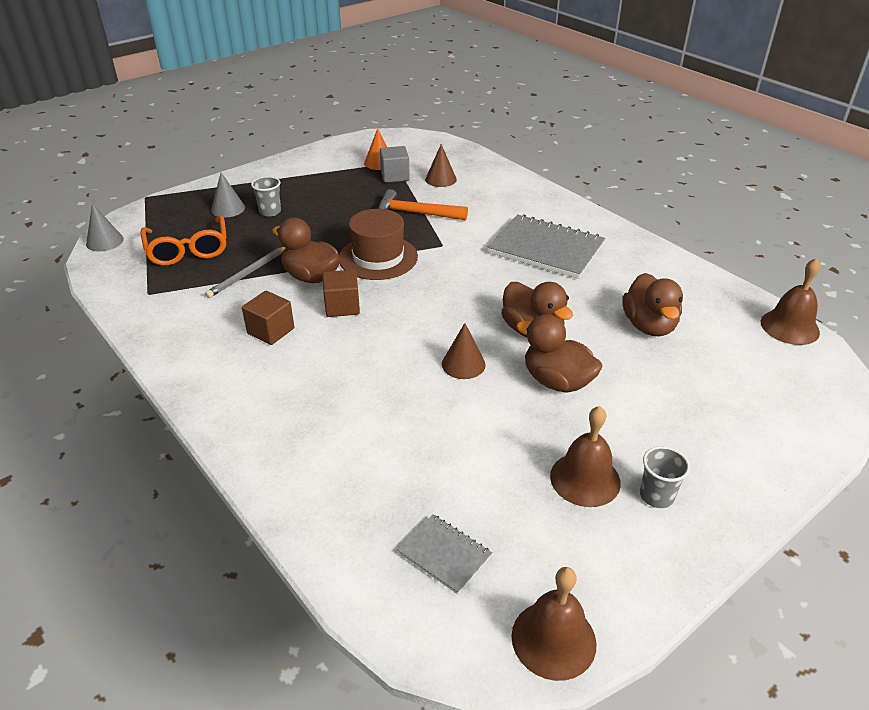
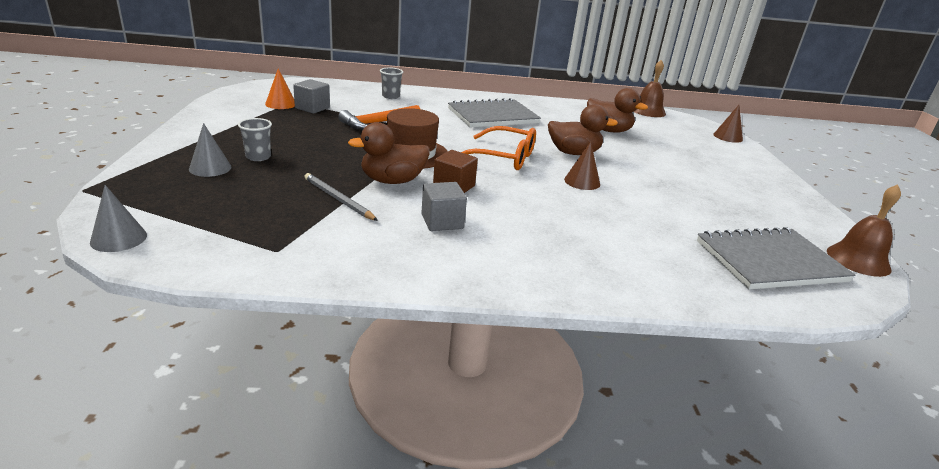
camera: 55 degrees left, 10 degrees down
(188, 249) = (239, 207): orange glasses -> orange glasses (503, 157)
(247, 274) = (338, 199): grey pencil -> grey pencil turned 150 degrees clockwise
(271, 331) = (442, 221): brown cube -> grey cube
(440, 179) = (350, 101): brown cone -> brown cone (728, 137)
(444, 554) = (769, 261): grey notebook -> grey notebook, size x1.99
(557, 381) = (632, 168): brown duck -> none
(585, 479) = (728, 198): brown bell -> none
(656, 496) = (756, 189): grey cup -> grey cup (391, 96)

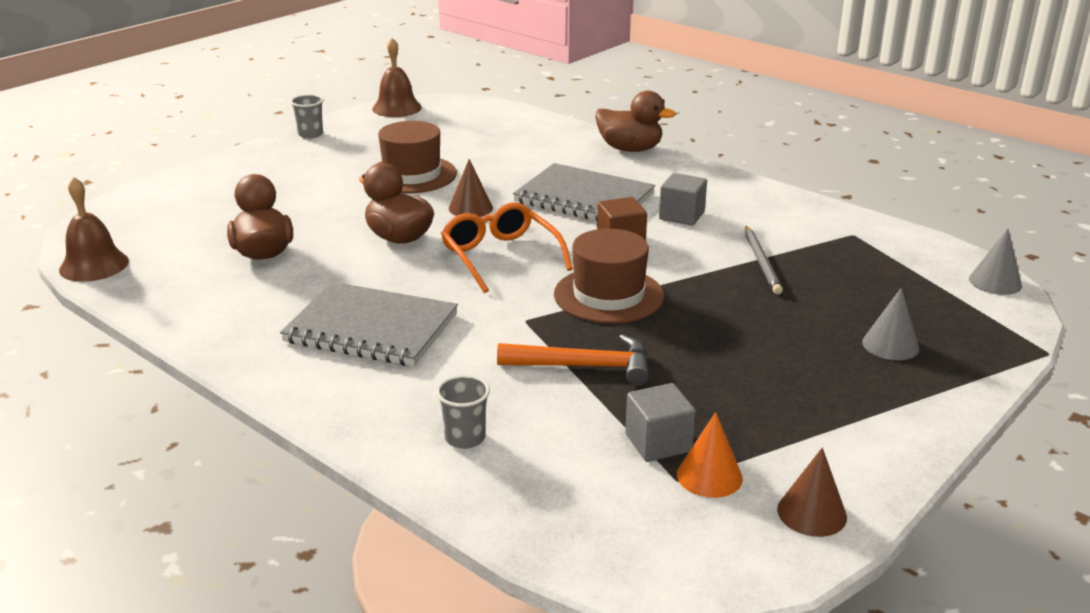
camera: 135 degrees left, 0 degrees up
(258, 157) = (819, 346): grey cup -> grey cup (310, 134)
(392, 181) = (680, 266): brown duck -> brown duck (630, 149)
(669, 194) = (412, 175): none -> brown hat
(728, 137) = (133, 199): brown cone -> brown cone (811, 513)
(769, 261) = (466, 125): grey notebook -> grey notebook (584, 198)

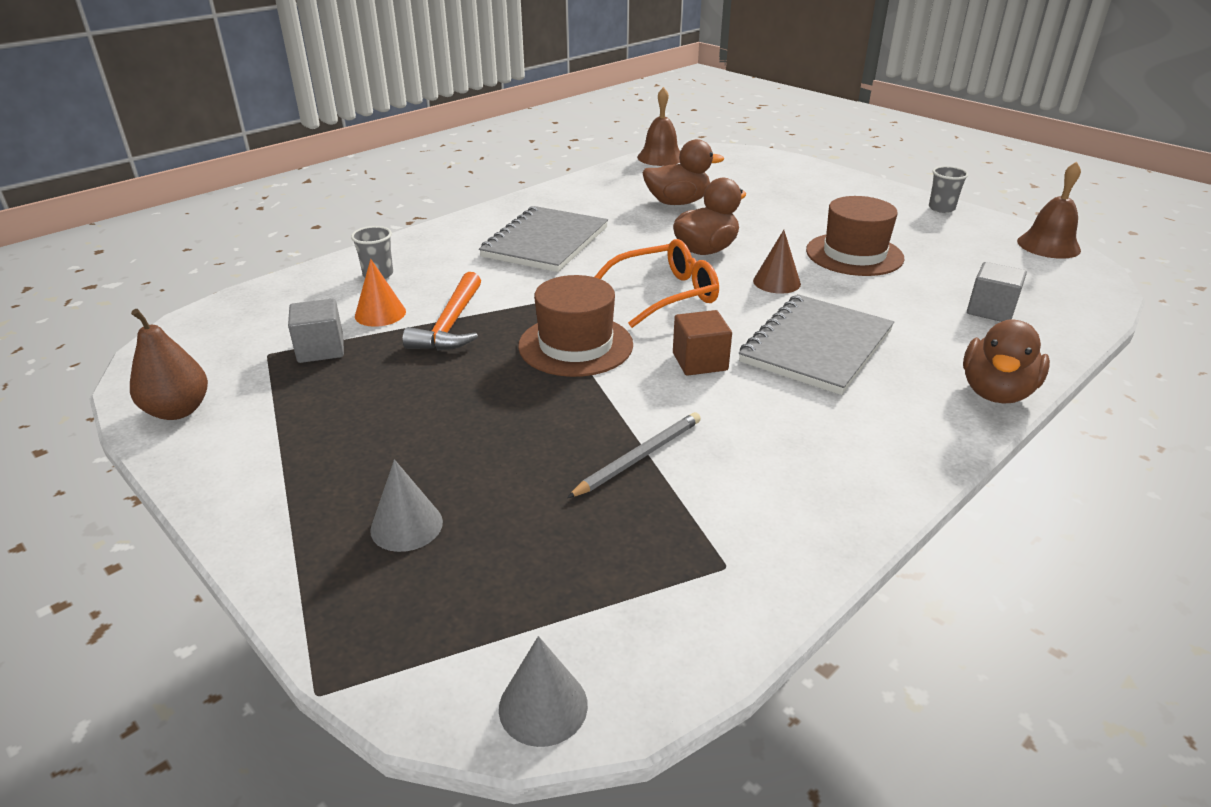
camera: 95 degrees right, 5 degrees up
(681, 215) = (775, 411): grey cube -> grey cube (990, 310)
(709, 476) = (262, 368): orange cone -> orange cone (380, 313)
(761, 262) = (639, 457): grey pencil -> grey pencil turned 135 degrees clockwise
(811, 513) = (178, 410): brown cone -> brown pear

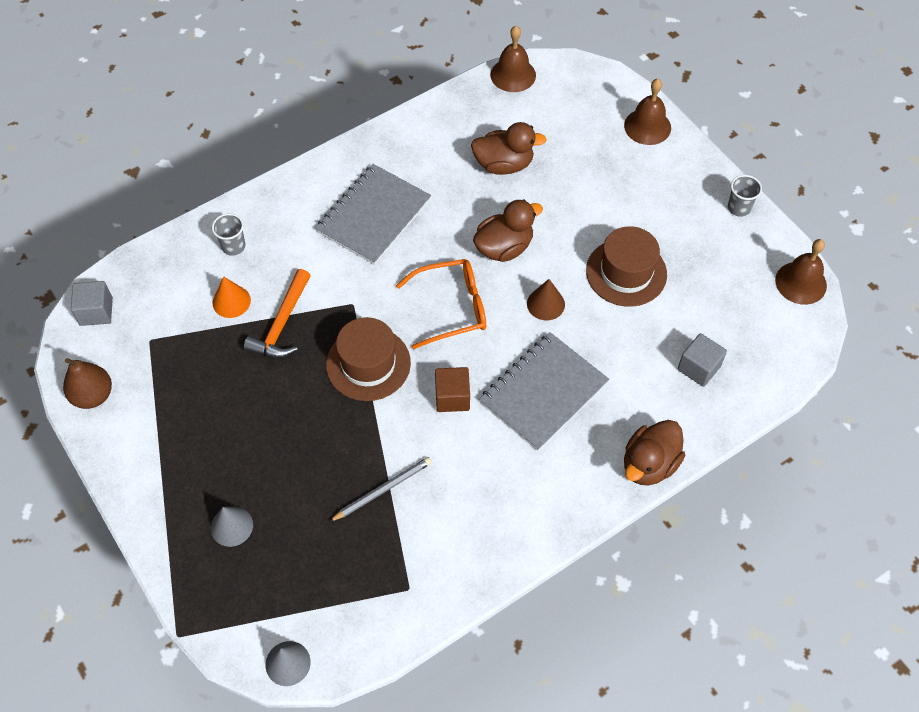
camera: 10 degrees right, 25 degrees up
(321, 349) = (186, 340): grey cube -> grey cube (96, 312)
(812, 173) = (647, 126): none -> brown bell

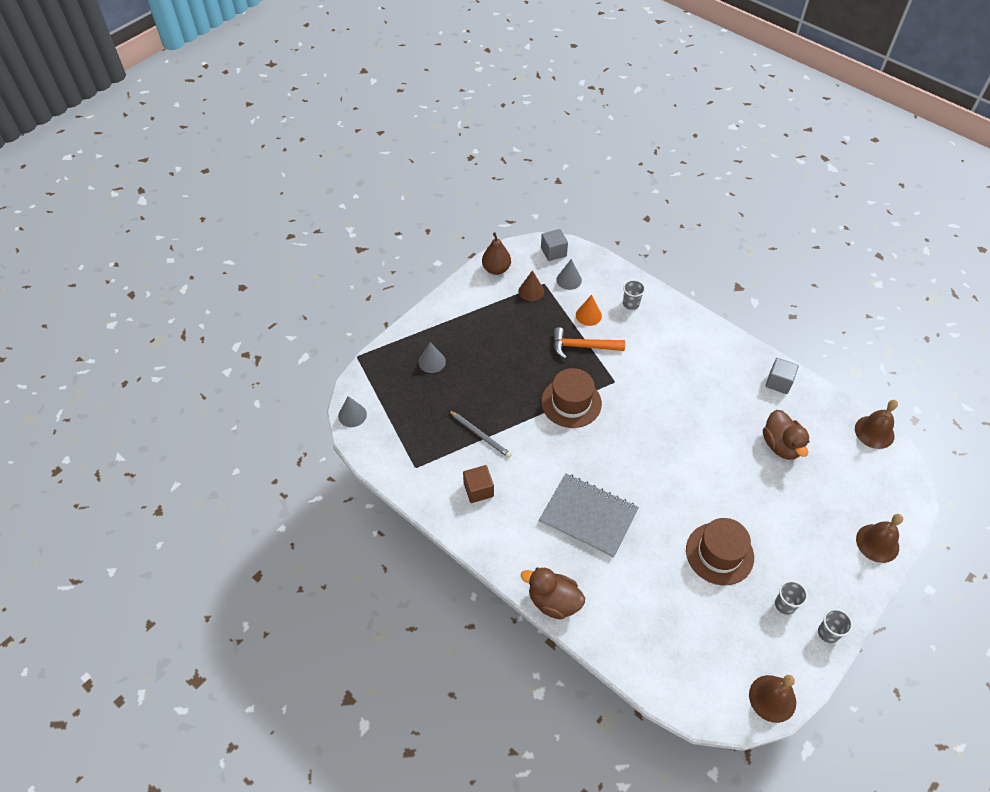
camera: 75 degrees right, 5 degrees down
(157, 307) = (569, 280): none -> grey cone
(373, 216) = (692, 374): grey notebook -> none
(451, 308) = (636, 441): orange glasses -> none
(452, 397) = (563, 459): brown cube -> brown cube (478, 490)
(504, 247) = (703, 463): brown duck -> none
(545, 304) = (665, 502): brown cone -> brown cone (531, 291)
(699, 368) = (652, 624): grey cube -> grey cube (778, 382)
(700, 234) = (785, 605): none -> grey cup

